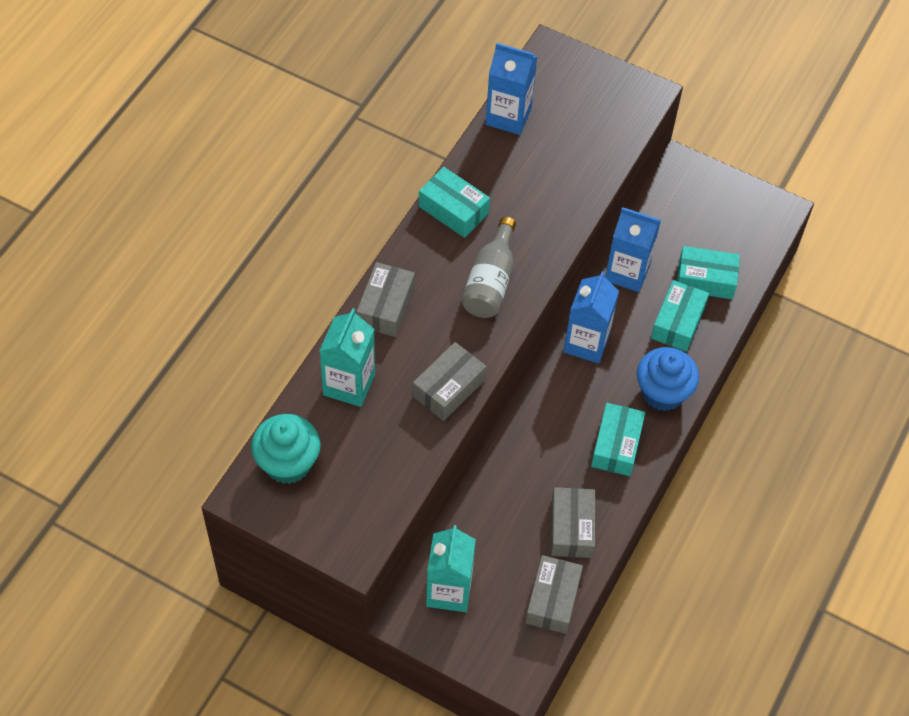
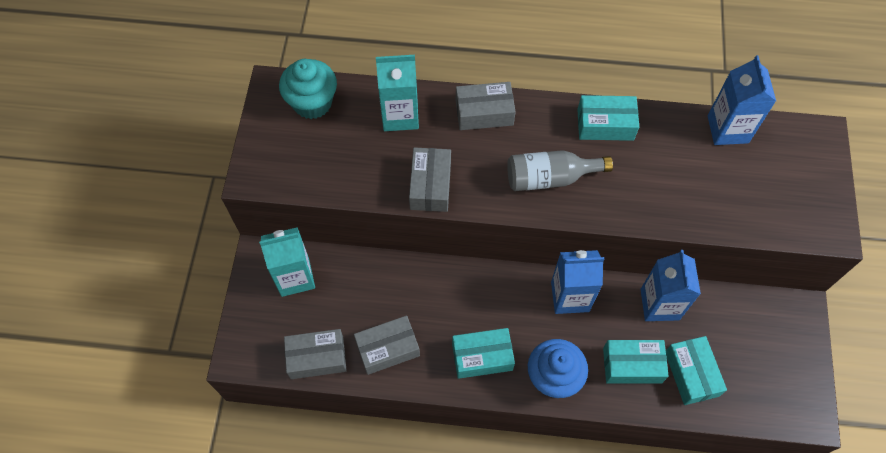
camera: 70 degrees right, 5 degrees up
(448, 388) = (430, 185): grey box -> grey box turned 75 degrees clockwise
(453, 210) = (605, 124): turquoise box -> turquoise box turned 75 degrees clockwise

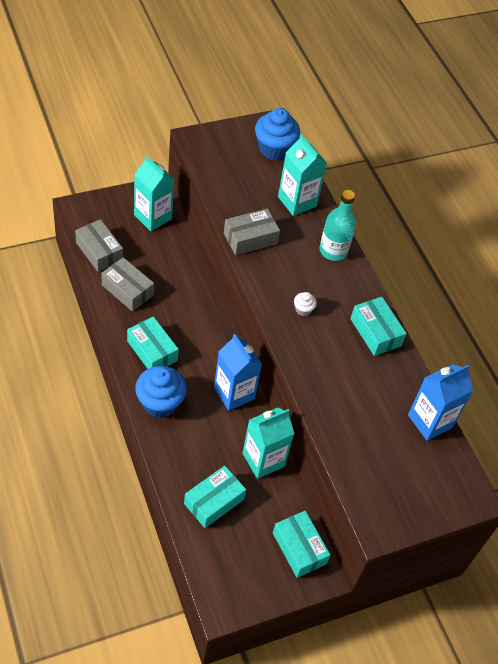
camera: 55 degrees right, 10 degrees down
(312, 103) = (274, 149): turquoise cupcake -> blue cupcake
(484, 113) = (333, 251): grey box -> turquoise bottle
(550, 178) = (303, 310): grey bottle -> white cupcake
(632, 365) = (198, 455): turquoise box -> turquoise box (299, 548)
(659, 304) = (263, 460): blue carton -> turquoise carton

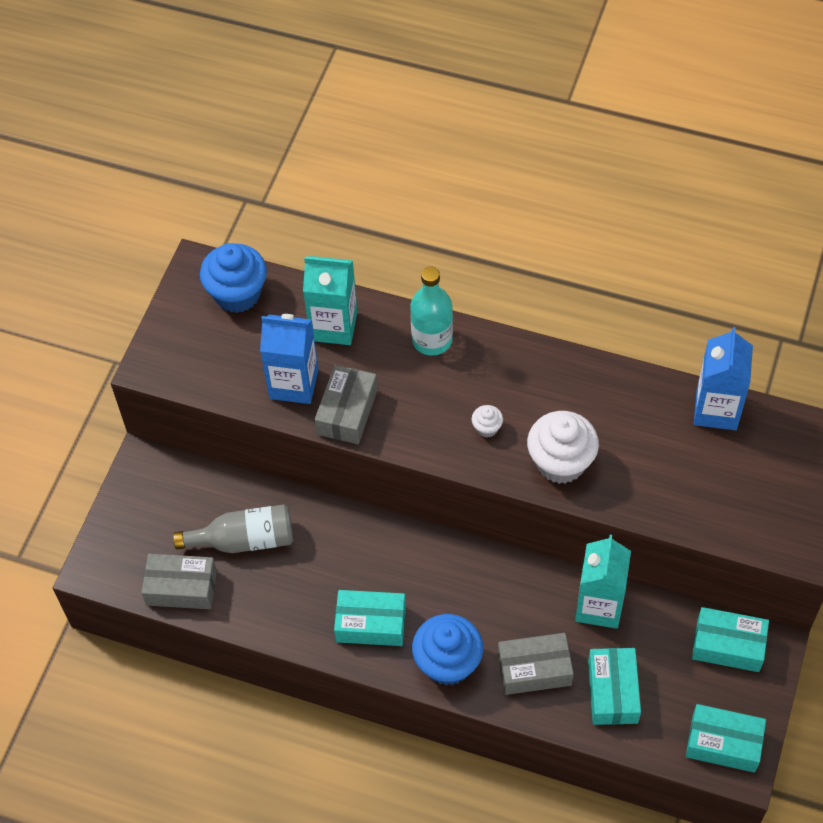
camera: 40 degrees left, 5 degrees up
(127, 290) = (264, 593): grey box -> grey box (534, 669)
(151, 262) = (244, 540): none -> grey bottle
(153, 217) = (178, 493): turquoise carton -> none
(234, 393) = (493, 576): blue carton -> blue carton (294, 384)
(316, 359) = (560, 462): none -> white cupcake
(375, 332) = (571, 378): turquoise box -> turquoise box (723, 743)

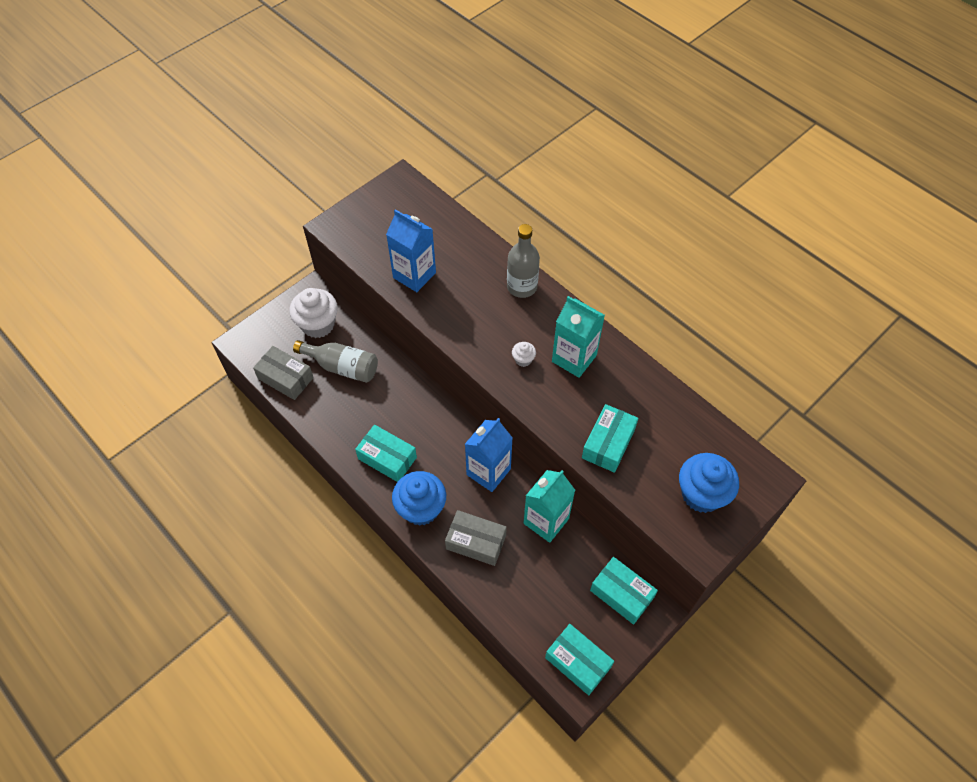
camera: 25 degrees right, 0 degrees up
(237, 294) = (415, 205): blue cupcake -> blue cupcake (701, 494)
(334, 326) = (463, 250): turquoise carton -> turquoise carton (574, 358)
(347, 412) = (437, 308): grey box -> none
(432, 340) = (522, 287): turquoise bottle -> grey bottle
(560, 462) = (560, 405): white cupcake -> white cupcake (318, 325)
(613, 692) = (520, 585): turquoise box -> turquoise box (608, 443)
(716, 409) = (694, 420): blue carton -> blue carton (488, 472)

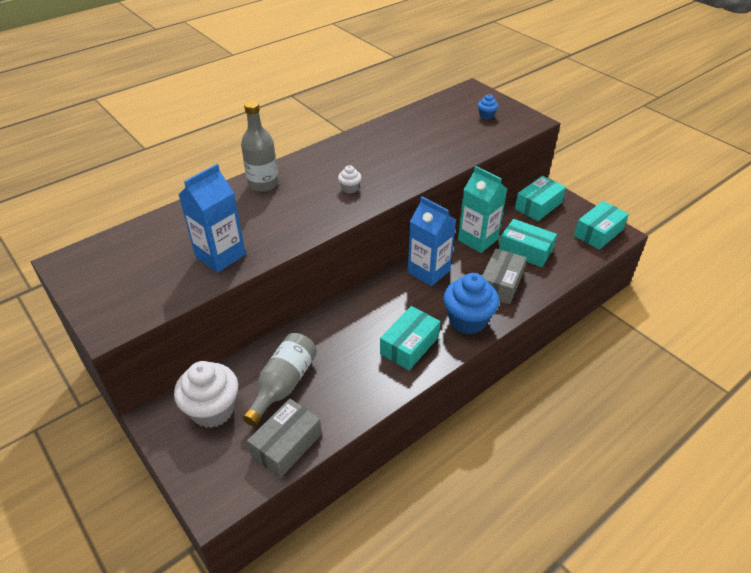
camera: 85 degrees left, 15 degrees down
(574, 358) = (354, 161): turquoise carton -> none
(608, 443) = (442, 151): turquoise box -> turquoise box (525, 250)
(701, 494) = (486, 116): blue cupcake -> blue cupcake, size x0.45

